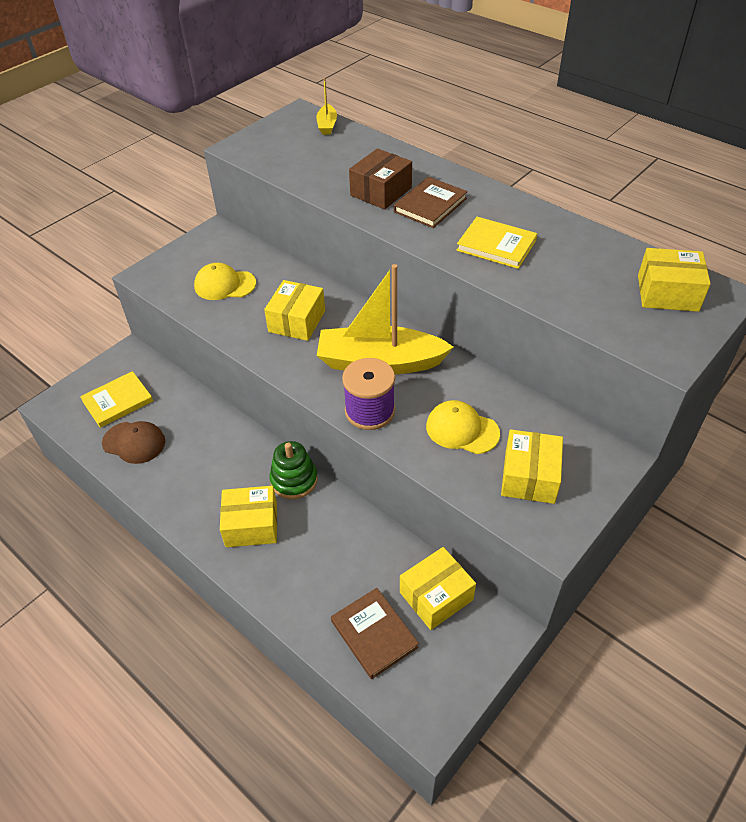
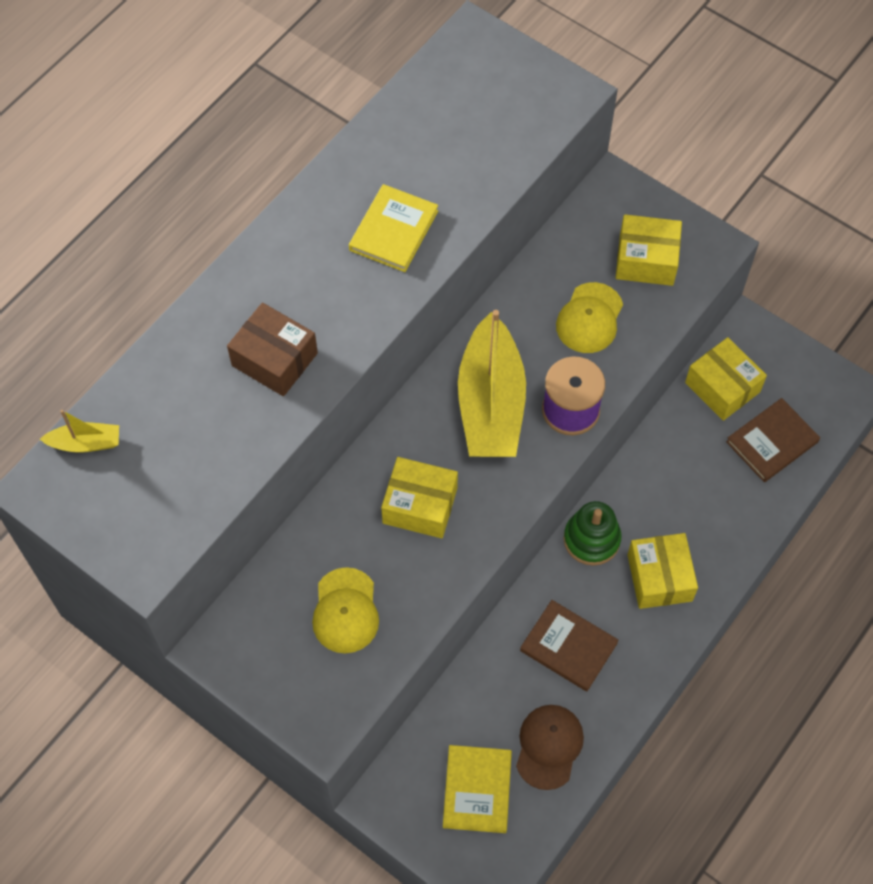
camera: 95 degrees left, 15 degrees up
(118, 401) = (477, 790): yellow book -> yellow book turned 45 degrees clockwise
(430, 205) = (307, 300): brown book -> brown book (568, 647)
(667, 293) = (474, 80): yellow box -> none

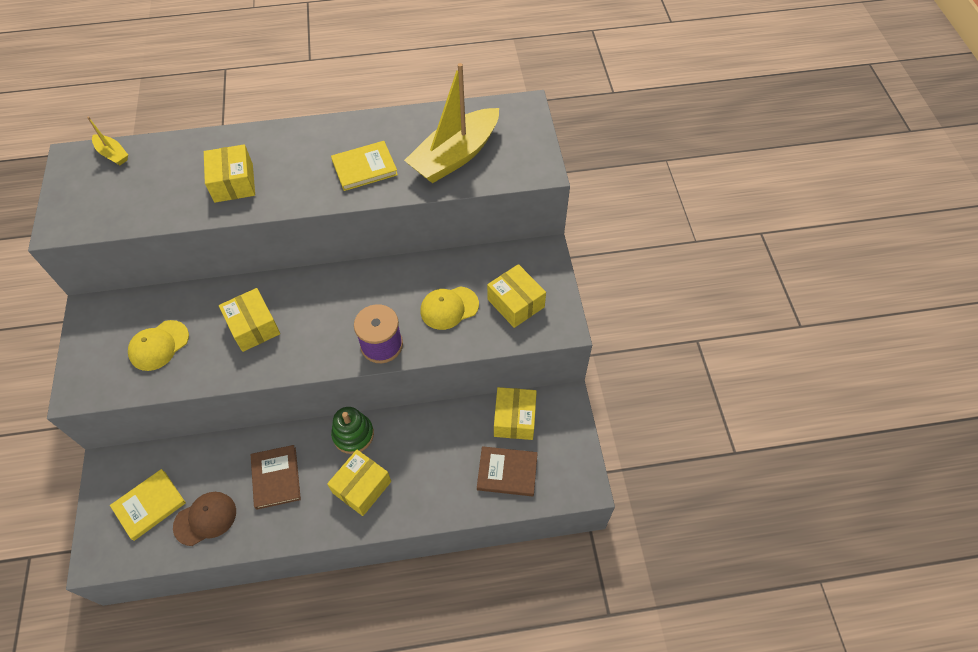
camera: 45 degrees right, 5 degrees down
(274, 359) = (233, 183): brown box -> yellow box
(491, 403) = (348, 307): yellow boat -> yellow boat (455, 156)

